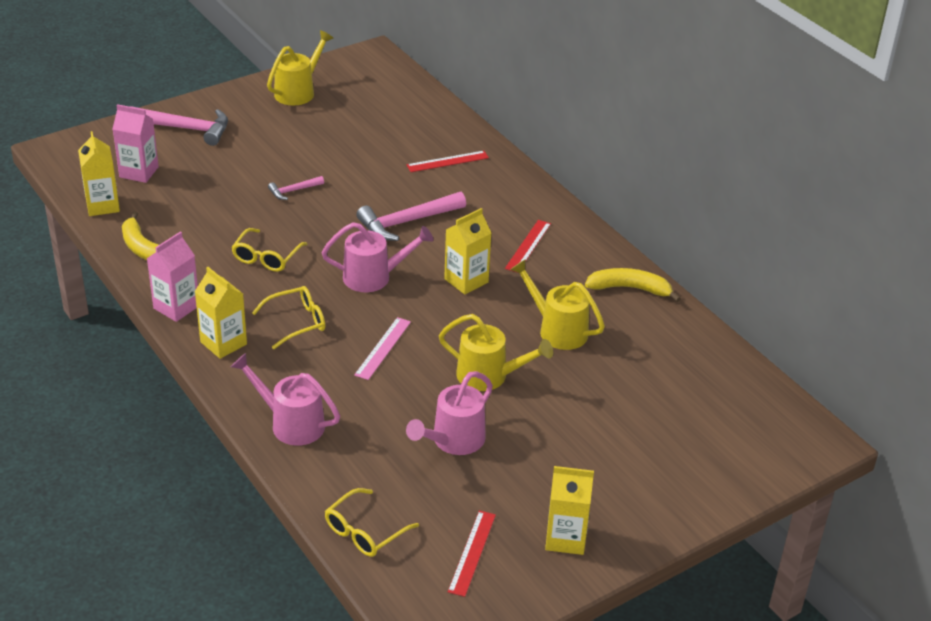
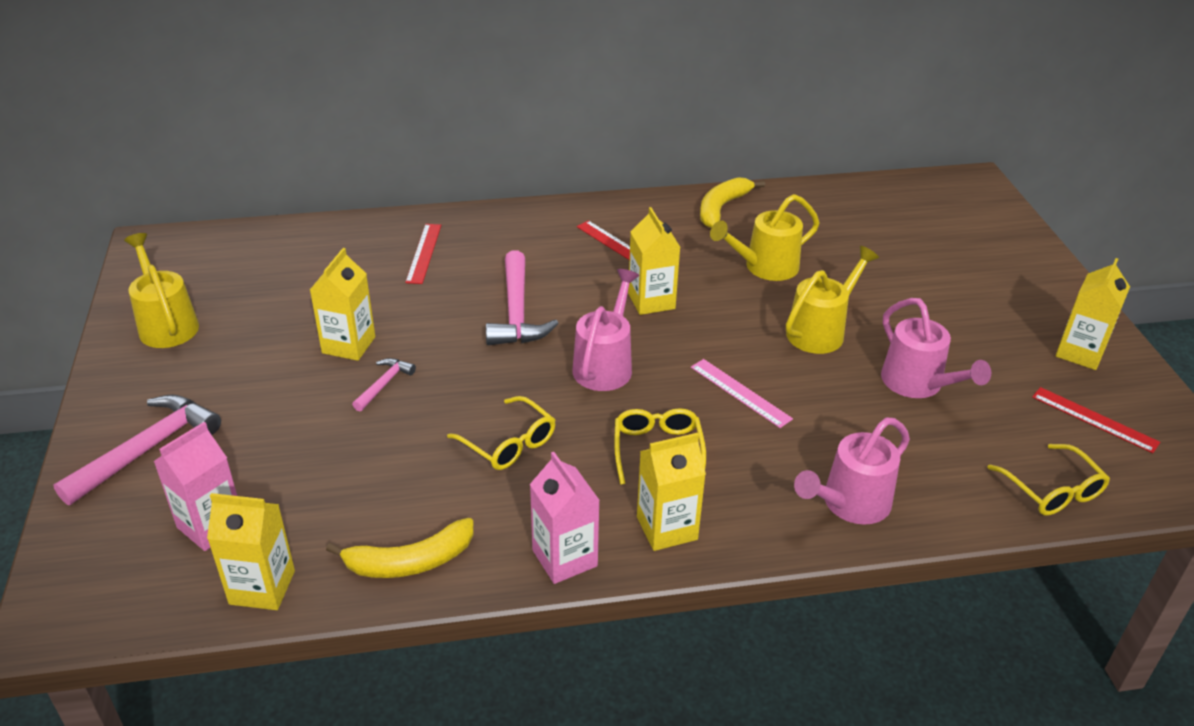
camera: 65 degrees left, 0 degrees up
(293, 191) = (384, 384): pink hammer -> pink hammer turned 150 degrees counterclockwise
(323, 164) = (348, 345): none -> yellow carton

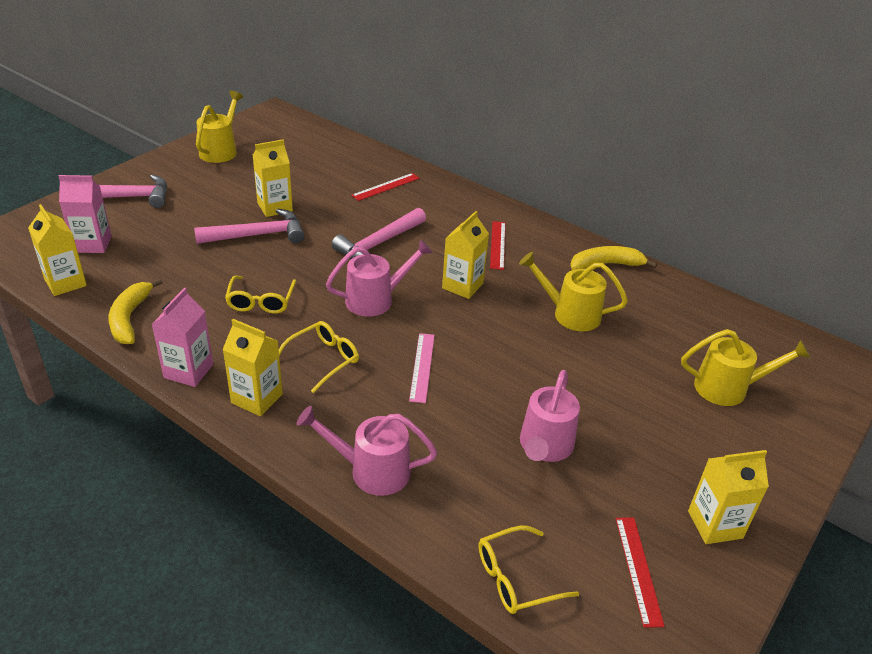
camera: 45 degrees right, 0 degrees up
(384, 384) = (258, 235): pink hammer -> pink hammer, size x1.94
(410, 562) = (130, 318): yellow banana -> yellow banana turned 60 degrees clockwise
(821, 330) = (538, 372): yellow watering can -> yellow watering can (729, 388)
(1052, 490) = (516, 578): yellow glasses -> yellow glasses turned 45 degrees clockwise

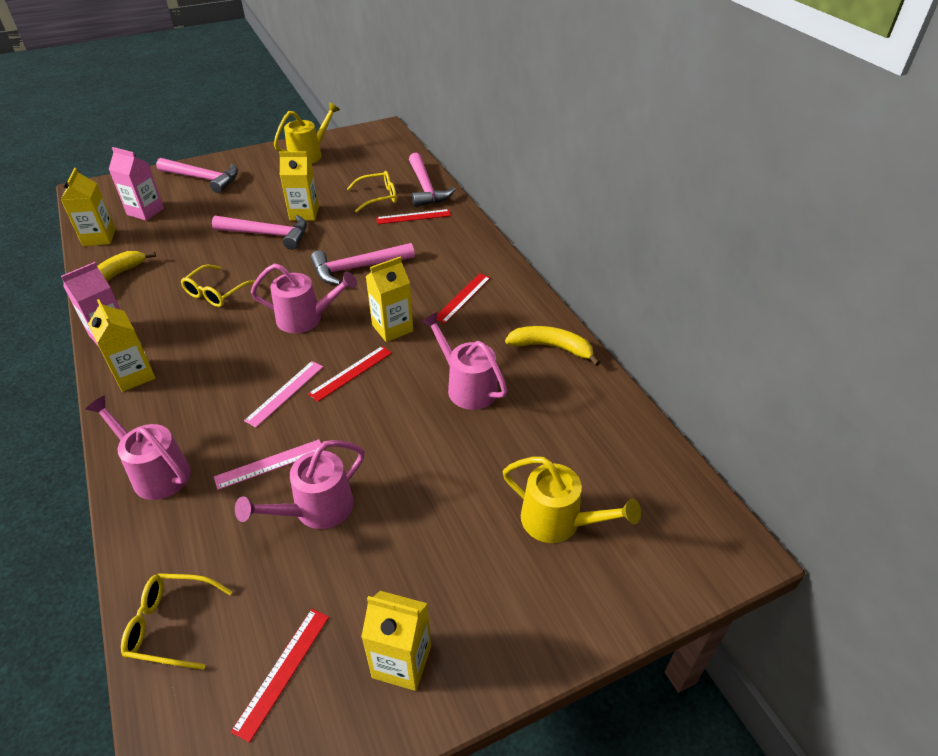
camera: 30 degrees right, 5 degrees up
(323, 359) = (214, 359): yellow glasses -> yellow glasses (378, 197)
(372, 159) = (426, 188): none -> pink hammer
(464, 332) = (351, 373): none -> red ruler
(469, 427) = (270, 464): none -> pink ruler
(569, 314) = (466, 386): yellow watering can -> pink watering can

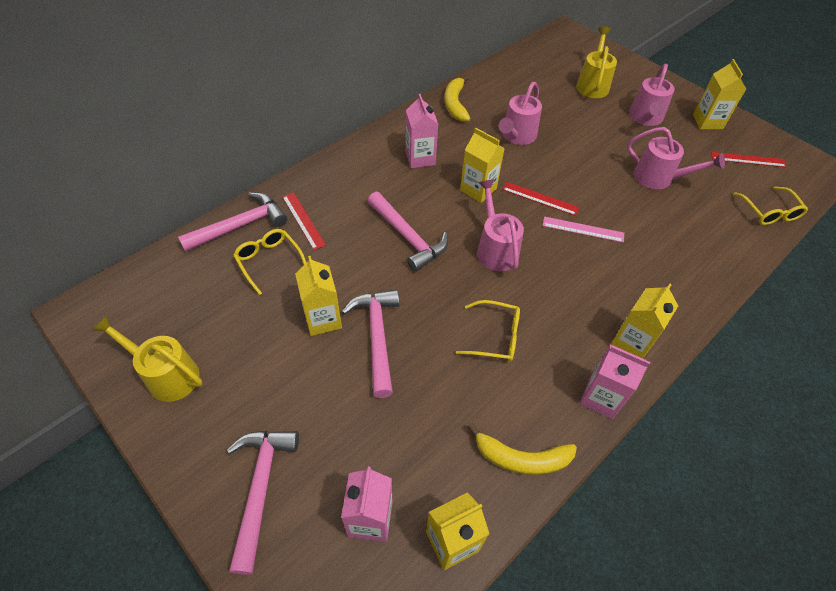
camera: 110 degrees left, 10 degrees up
(155, 472) = (698, 273): pink watering can -> pink watering can (645, 118)
(270, 464) = (645, 212): pink ruler -> none
(462, 297) = (420, 158): red ruler -> pink carton

